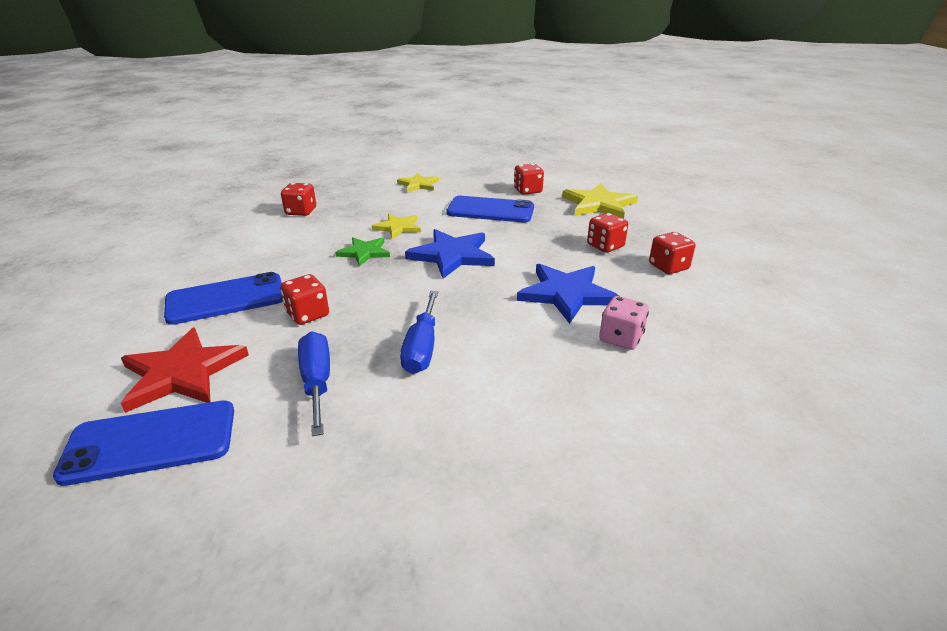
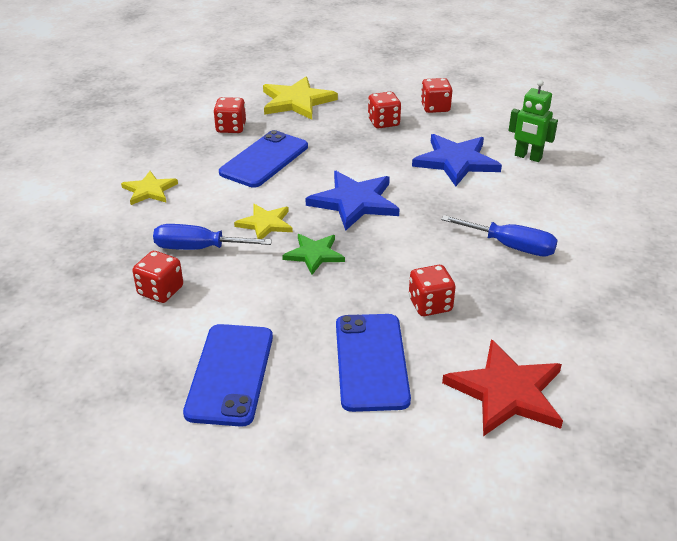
camera: 70 degrees left, 5 degrees up
(151, 442) = (605, 407): blue phone -> blue phone (230, 374)
(317, 382) = (544, 308): blue screwdriver -> blue screwdriver (198, 248)
(621, 338) = (528, 157): pink dice -> green robot

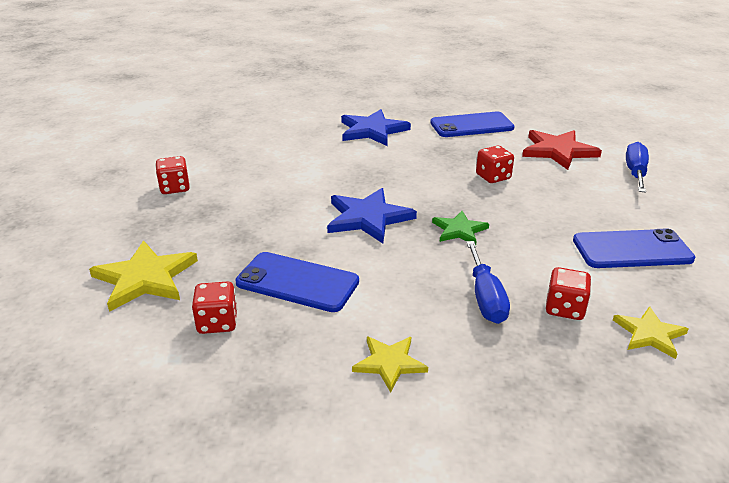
camera: 100 degrees left, 5 degrees down
(265, 224) = (424, 263): yellow star -> yellow star (649, 334)
(371, 361) = (569, 194): blue phone -> blue phone (471, 125)
(383, 122) = (207, 214): red dice -> none
(456, 161) = (284, 174): blue star -> blue star (372, 130)
(511, 246) = (406, 151): blue screwdriver -> blue screwdriver (635, 172)
(528, 157) = (272, 145): green robot -> none

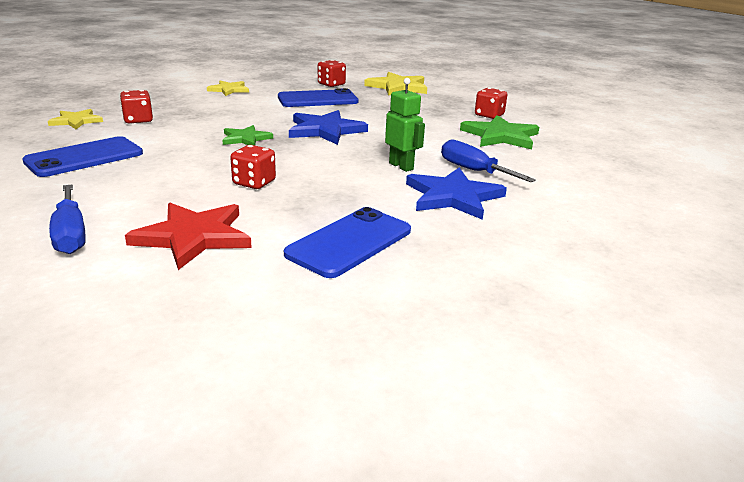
camera: 140 degrees right, 5 degrees down
(230, 162) = (500, 136): none -> green star
(366, 159) = (401, 166): none -> green robot
(485, 298) = (195, 114): blue screwdriver -> blue screwdriver (473, 171)

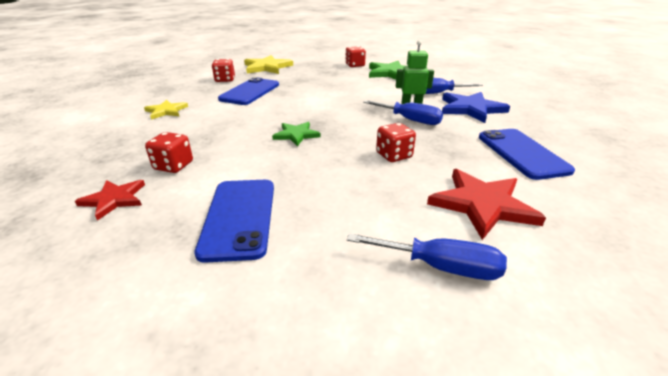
camera: 50 degrees left, 5 degrees up
(76, 121) = (114, 199): yellow star -> red star
(325, 130) = (318, 107): blue star -> none
(358, 173) = (410, 120): none -> blue screwdriver

